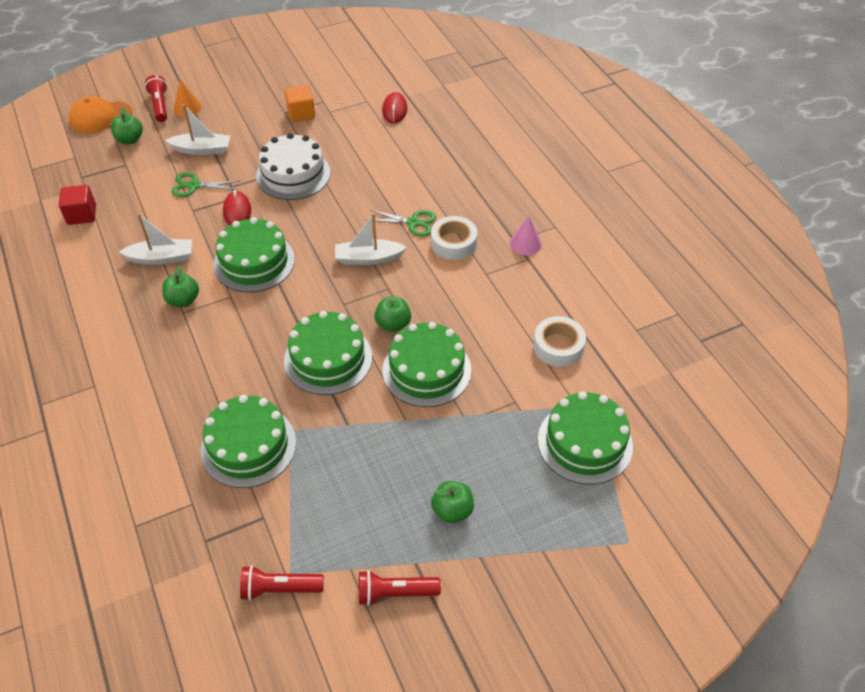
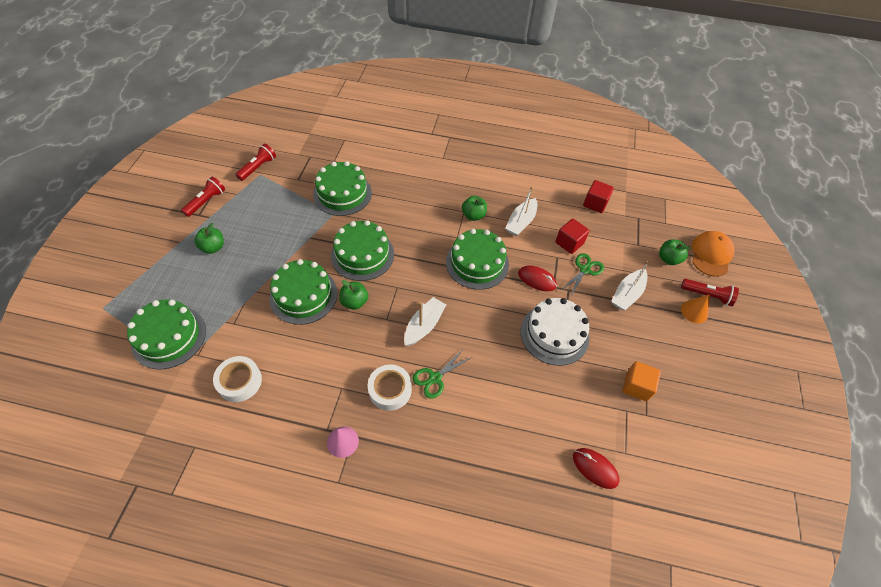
camera: 125 degrees right, 5 degrees up
(164, 210) = (569, 243): none -> red cube

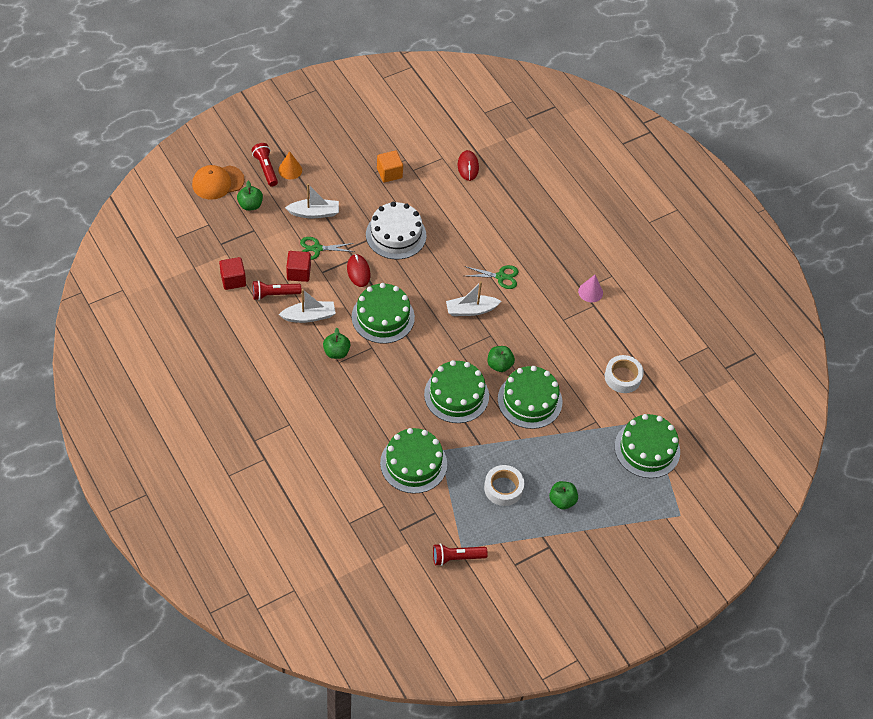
camera: 135 degrees left, 0 degrees up
(206, 202) = (532, 556): red flashlight -> red flashlight (274, 294)
(390, 390) = (535, 293): white tape -> white tape (503, 488)

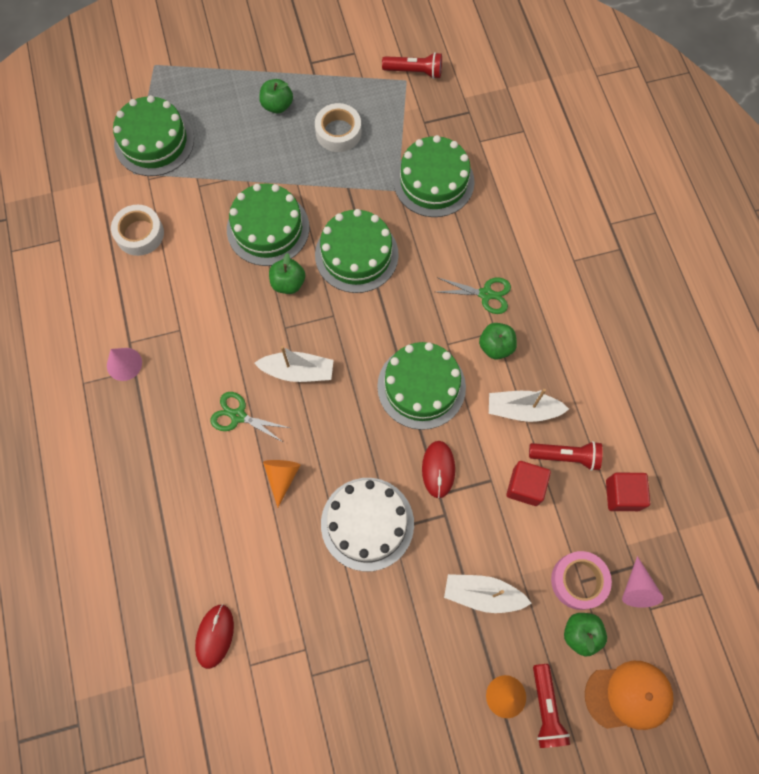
camera: 160 degrees left, 15 degrees up
(218, 233) = (637, 588): none -> pink cone
(255, 230) = (578, 581): none -> pink tape
(317, 249) = (491, 524): green scissors -> green scissors (486, 294)
(389, 173) = (345, 651): orange cube -> none
(458, 249) = (282, 477): none -> orange cone

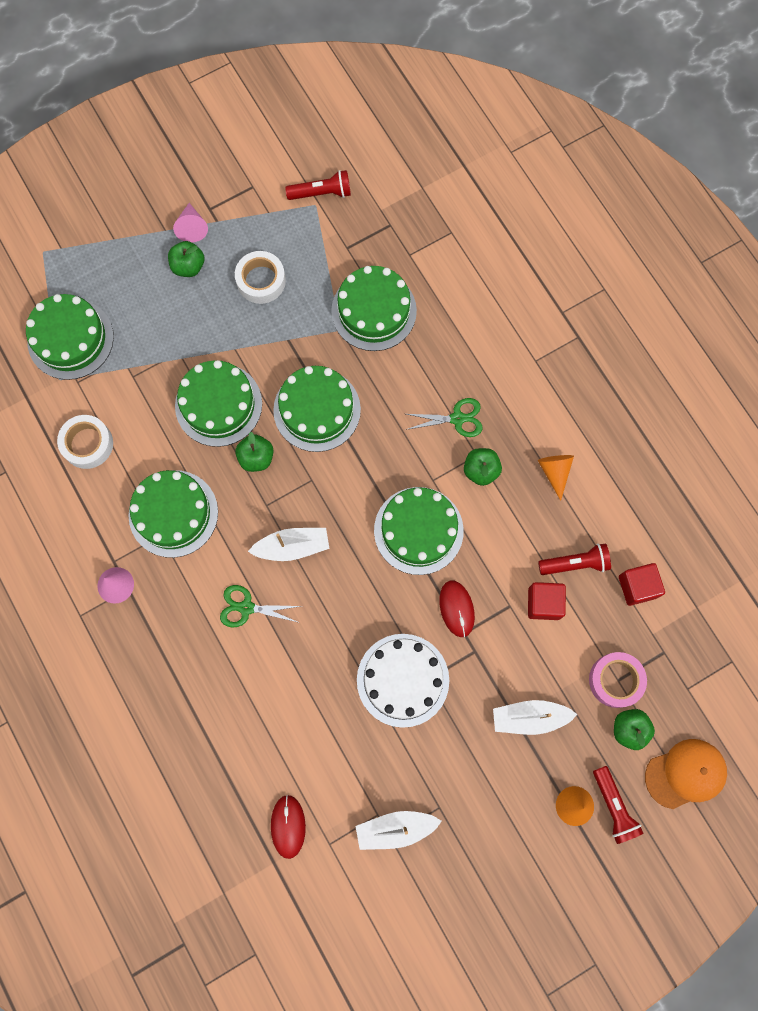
camera: 15 degrees left, 5 degrees up
(197, 313) = (173, 513): none -> green cake
(282, 477) = (307, 657): orange cone -> orange cone (555, 472)
(522, 410) = (522, 528): white boat -> white boat (395, 829)
(637, 588) = (671, 672): pink cone -> pink cone (192, 227)

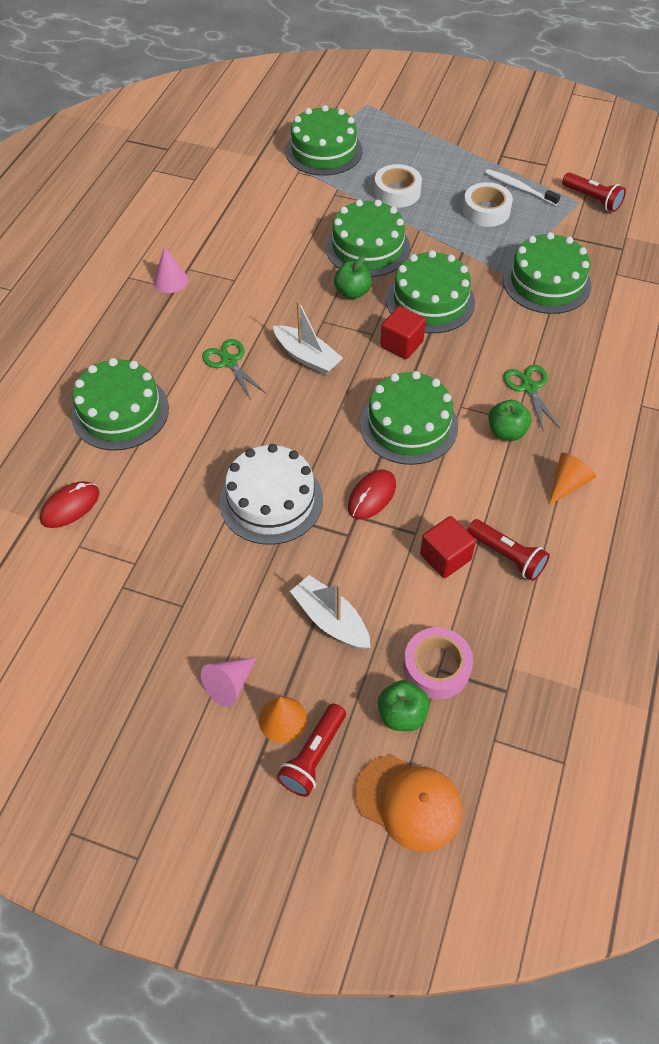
camera: 50 degrees right, 20 degrees down
(87, 444) = (259, 203): white tape -> white tape (397, 192)
(173, 513) = (258, 276): green cake -> green cake (120, 412)
(188, 266) = (447, 171): green apple -> none
(192, 227) = (476, 155): pink cone -> pink cone (229, 684)
(259, 232) = (519, 188): none -> white toothbrush
(395, 829) = (133, 585): white boat -> none
(457, 418) = (529, 387): green scissors -> green scissors turned 150 degrees counterclockwise
(637, 587) = (542, 621): red cube -> red cube (401, 344)

